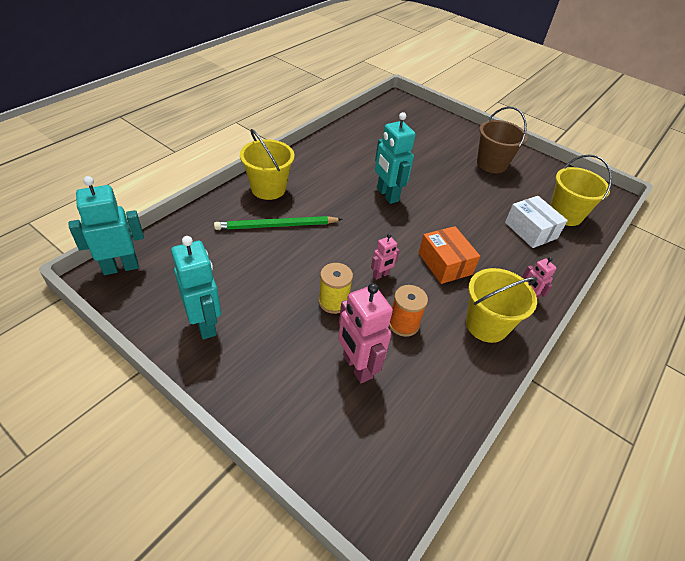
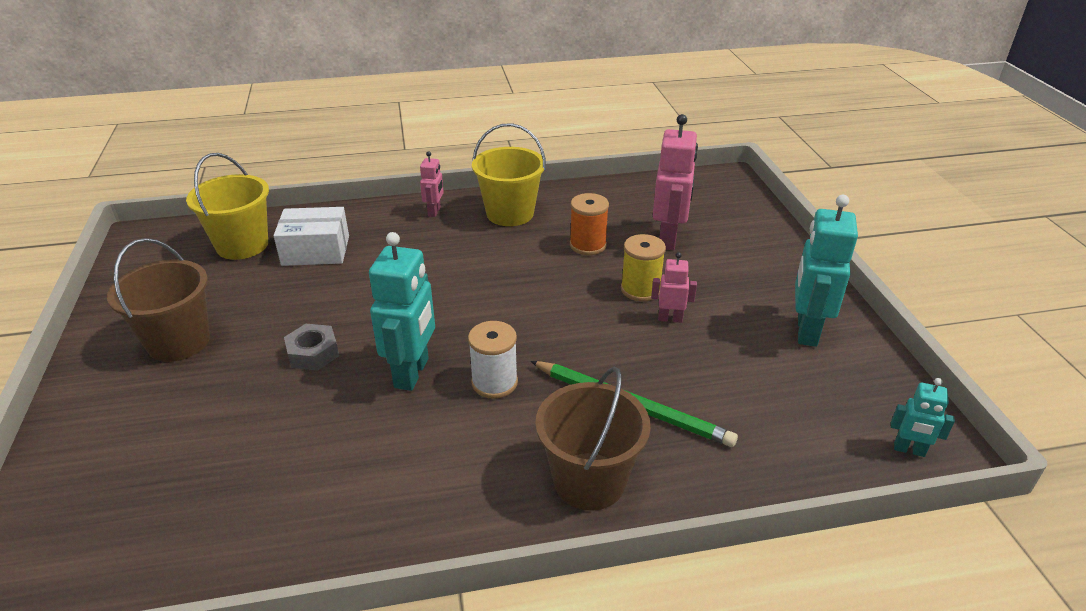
camera: 135 degrees left, 10 degrees down
(121, 267) = (909, 450): turquoise robot -> turquoise robot, size x0.53
(268, 189) = (589, 481): yellow bucket -> brown bucket
(348, 207) = (494, 382): none -> white spool
(381, 275) = (557, 288): pink robot -> pink robot (670, 319)
(437, 184) = (313, 353): none -> grey nut
(444, 263) = (470, 267): orange box -> none
(530, 230) = (316, 250): white box -> white box turned 75 degrees clockwise

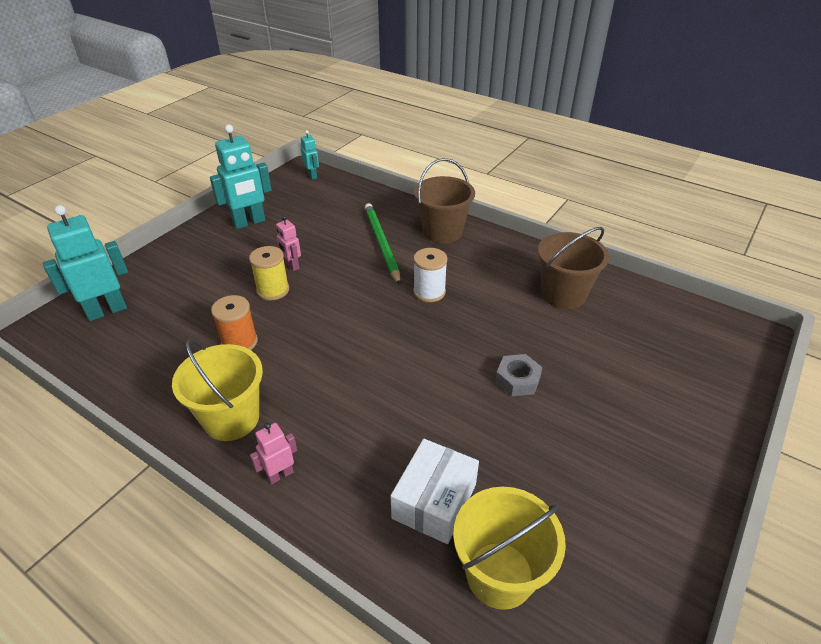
camera: 135 degrees left, 5 degrees up
(178, 342) = (616, 461): brown bucket -> brown bucket (563, 294)
(316, 250) = (434, 501): white box -> white box turned 75 degrees clockwise
(412, 373) = (467, 325): turquoise robot -> turquoise robot (107, 310)
(668, 239) = (189, 310): pink robot -> none

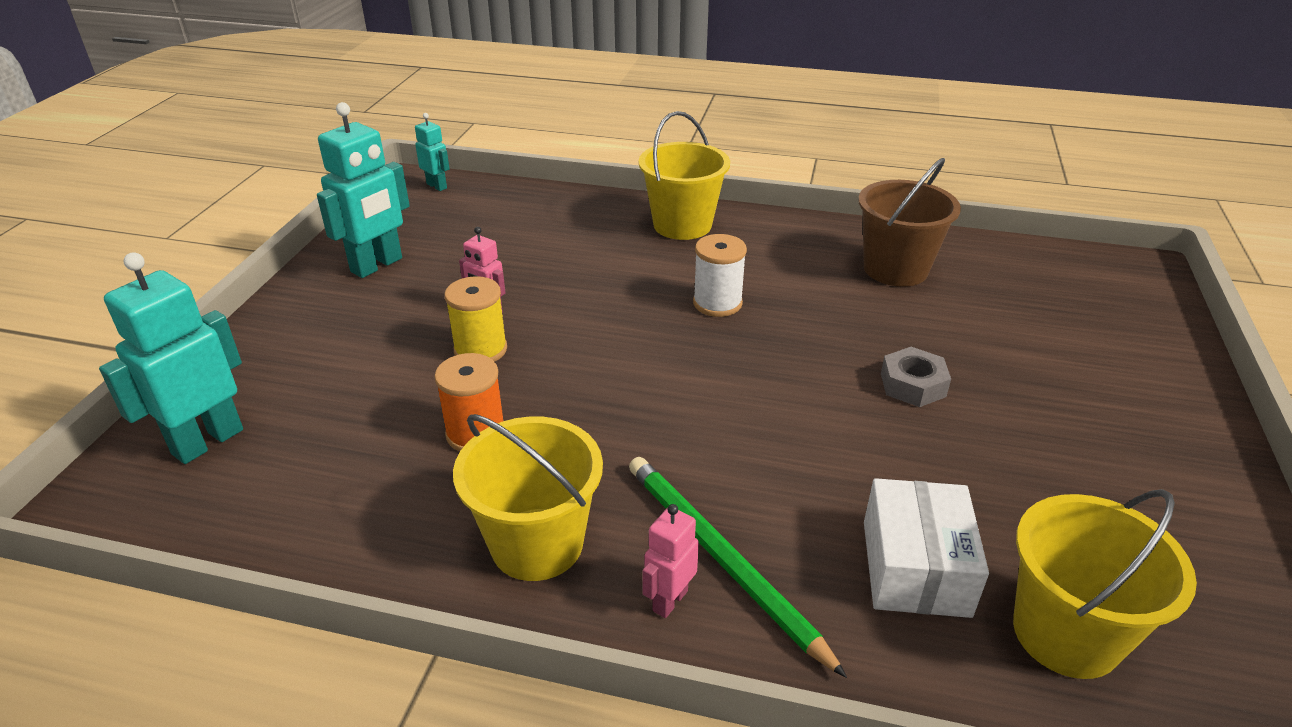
camera: 20 degrees left, 5 degrees down
(381, 244) = (605, 256): green pencil -> green pencil (721, 559)
(442, 232) = (682, 225): brown bucket -> yellow bucket

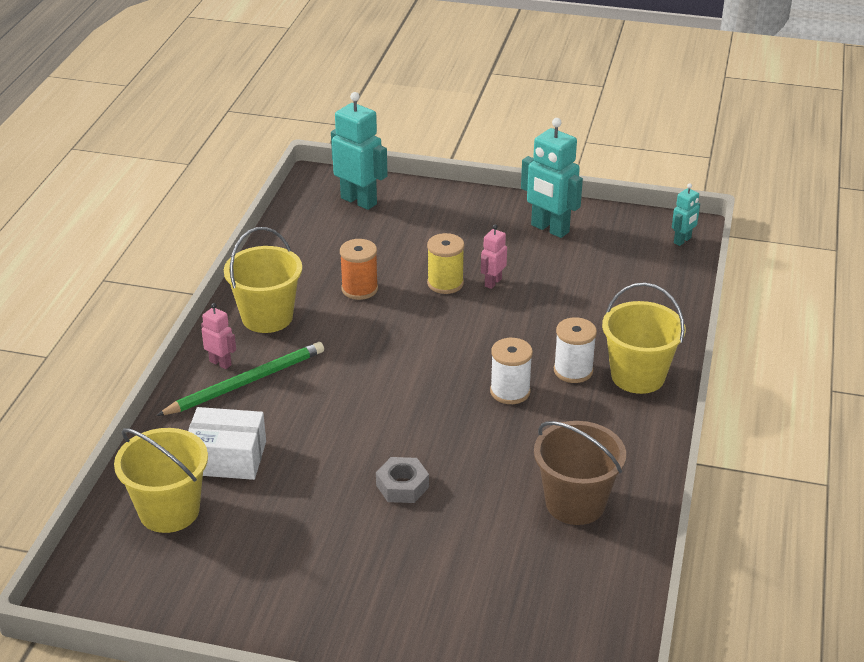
camera: 90 degrees right, 0 degrees up
(675, 261) = (573, 371): none -> white spool

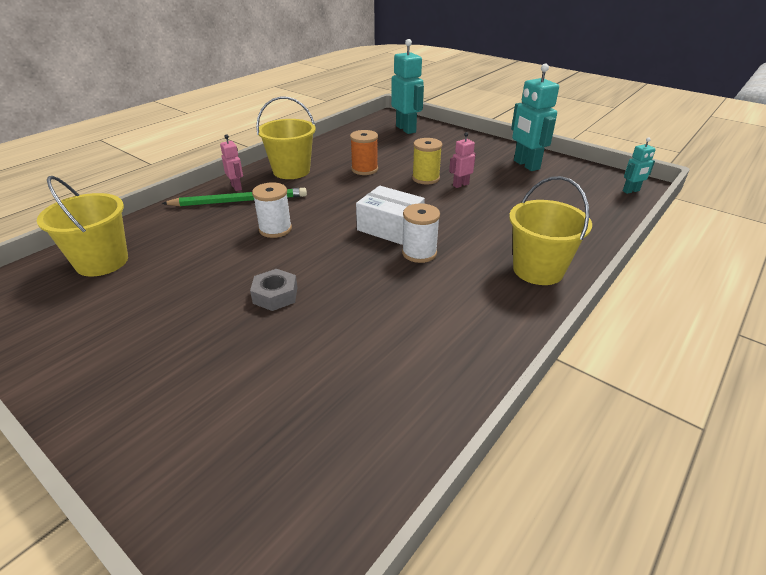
camera: 25 degrees right, 0 degrees up
(227, 458) = (177, 240): white box -> white box (390, 227)
(573, 371) = (482, 252): white spool -> white spool (275, 229)
(575, 503) = (409, 356): brown bucket -> none

